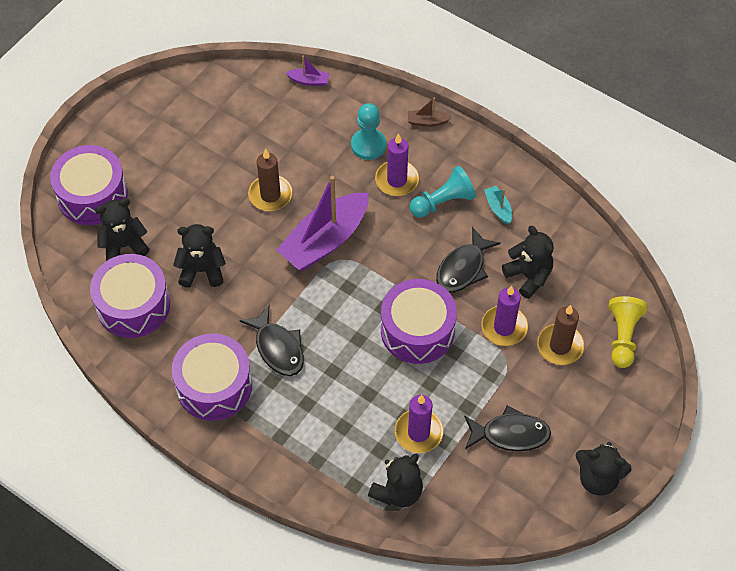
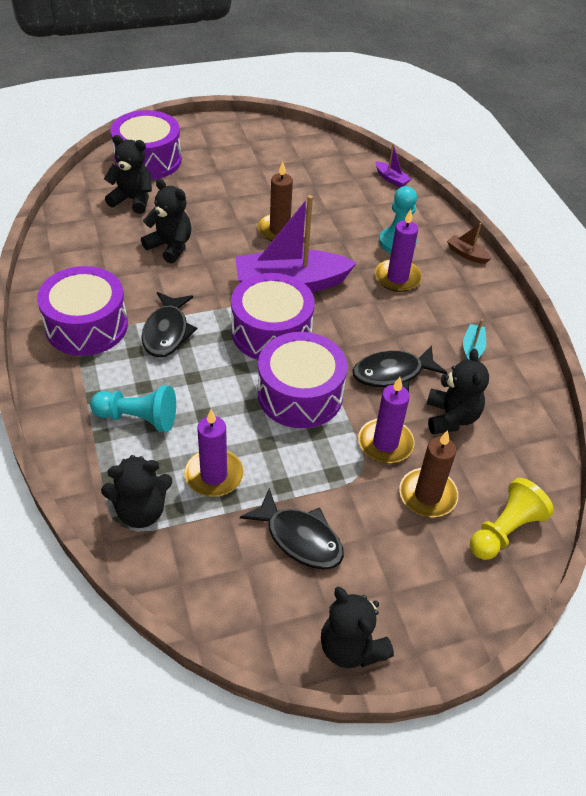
camera: 35 degrees right, 10 degrees down
(133, 305) = (93, 238): purple drum -> purple drum (271, 332)
(443, 202) = (424, 315): turquoise pawn -> turquoise pawn (138, 418)

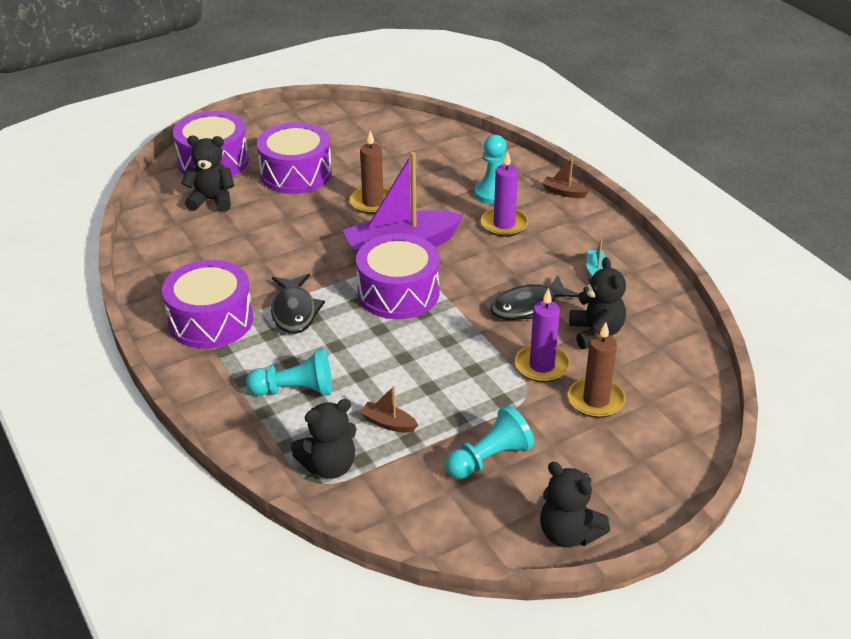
camera: 10 degrees left, 10 degrees down
(170, 246) = (268, 236): black teddy bear -> none
(214, 475) = (388, 423): purple candle -> brown boat
(299, 538) = (489, 458): black fish -> turquoise pawn
(300, 394) = (446, 340): purple drum -> purple drum (296, 174)
(391, 179) = (467, 138): purple boat -> none
(505, 530) = (676, 414): yellow pawn -> none

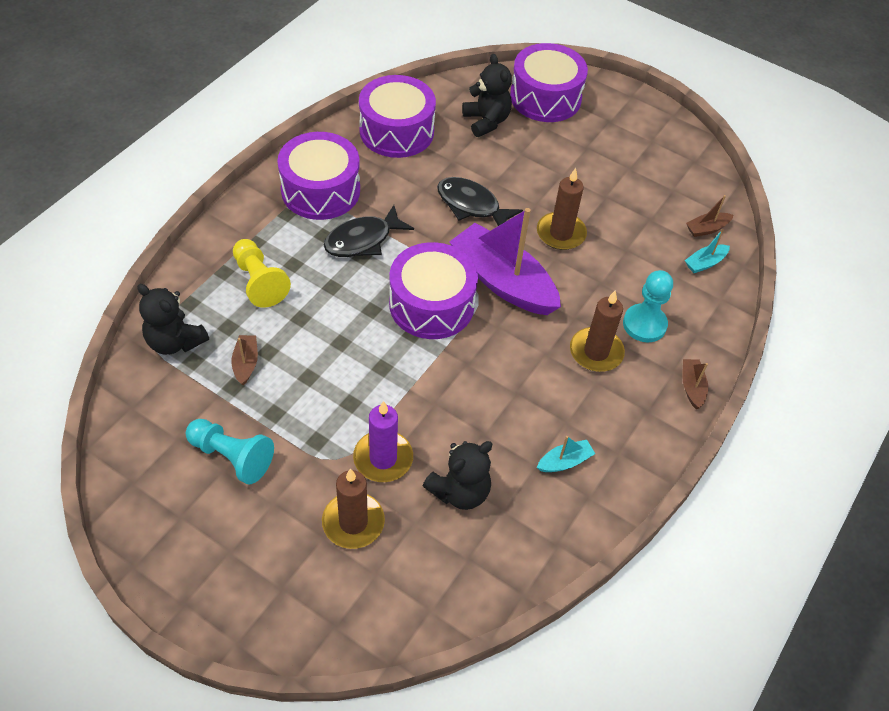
camera: 60 degrees right, 15 degrees up
(295, 390) = (259, 282): turquoise pawn -> yellow pawn
(296, 174) = (567, 160): purple drum -> purple drum (396, 131)
(422, 135) = (707, 229): none -> brown boat
(454, 147) = (705, 263): none -> turquoise boat
(504, 224) = (596, 352): purple candle -> brown candle
(528, 307) = (470, 417): black fish -> black fish (471, 205)
(568, 534) = (156, 553): black teddy bear -> none

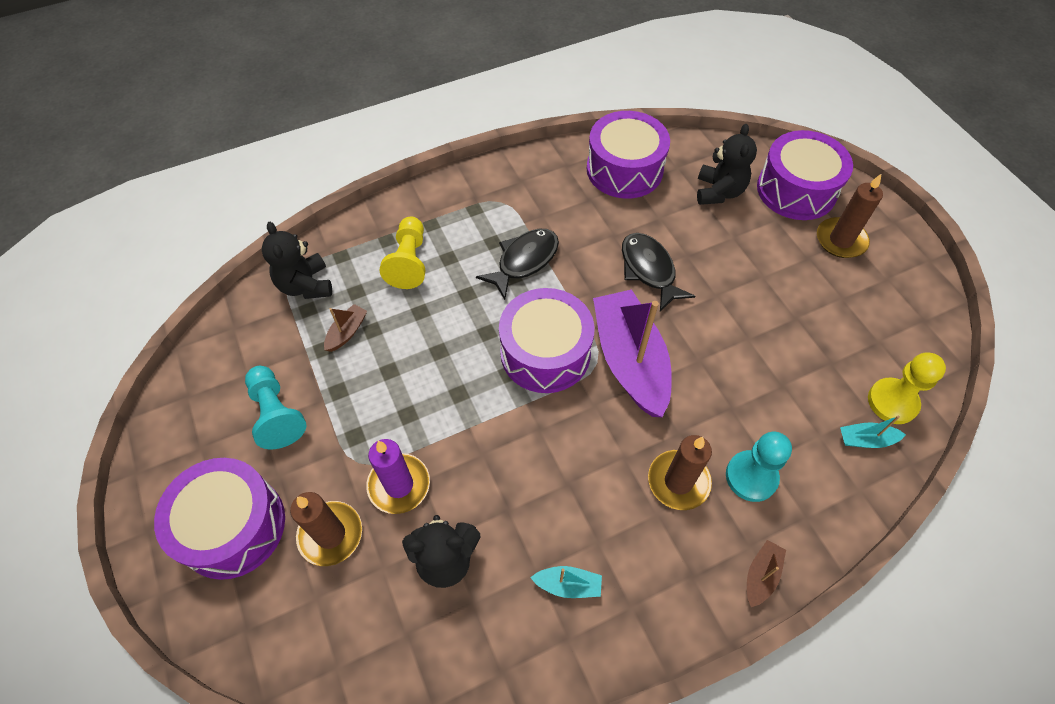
camera: 35 degrees right, 5 degrees up
(320, 190) = (518, 199): purple drum -> purple drum (232, 526)
(363, 240) = (524, 261): black fish -> black fish turned 135 degrees clockwise
(561, 233) = (722, 337): brown candle -> brown candle (840, 240)
(707, 229) = (892, 402): brown boat -> yellow pawn

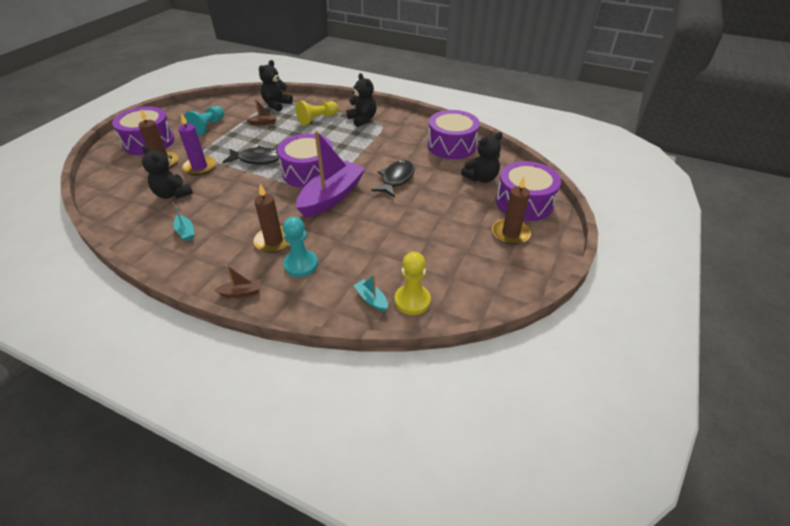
camera: 50 degrees right, 15 degrees down
(466, 213) = (362, 119): none -> black teddy bear
(524, 261) = (354, 144): black fish -> black fish (257, 159)

